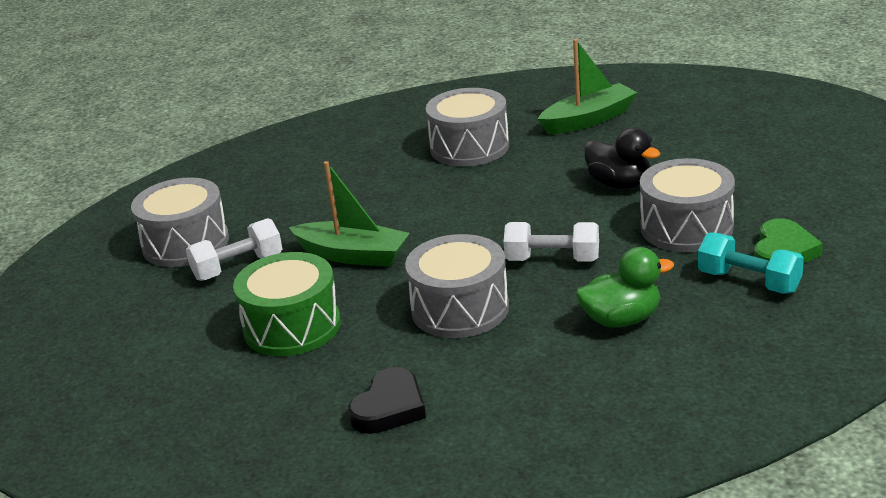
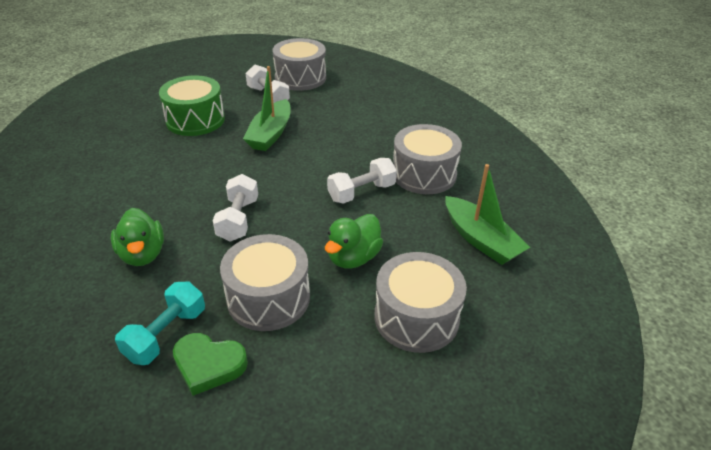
camera: 80 degrees right, 10 degrees up
(389, 407) = (95, 158): black heart -> none
(460, 309) = (189, 179): grey drum -> grey drum (416, 317)
(502, 183) = (361, 192): none -> white dumbbell
(620, 184) = (353, 258): black duck -> green duck

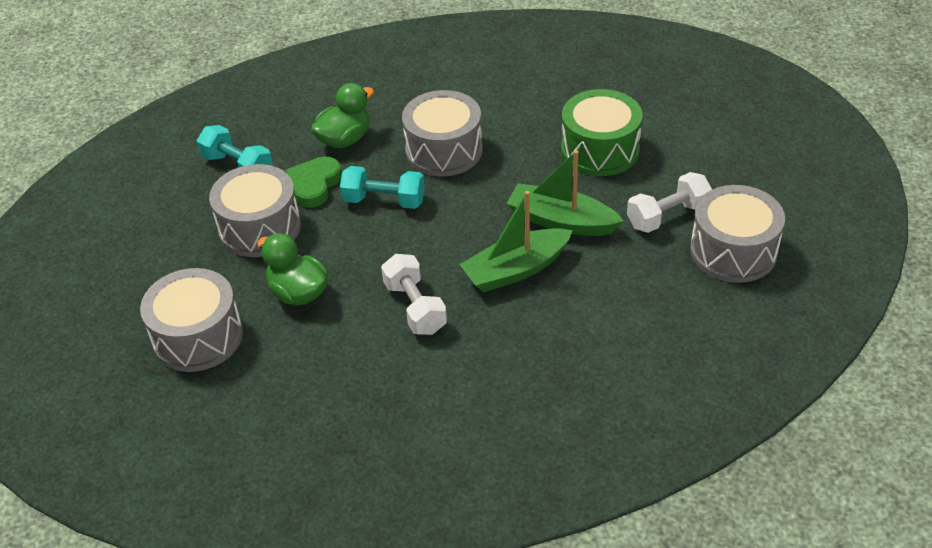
camera: 100 degrees right, 5 degrees up
(142, 254) = (345, 139): green duck -> green duck turned 150 degrees clockwise
(209, 365) = (195, 194): green heart -> green heart (314, 185)
(238, 219) = (384, 201): white dumbbell -> turquoise dumbbell
(424, 174) = (446, 377): grey drum -> grey drum (444, 150)
(480, 240) = (297, 416): green boat -> green boat (516, 269)

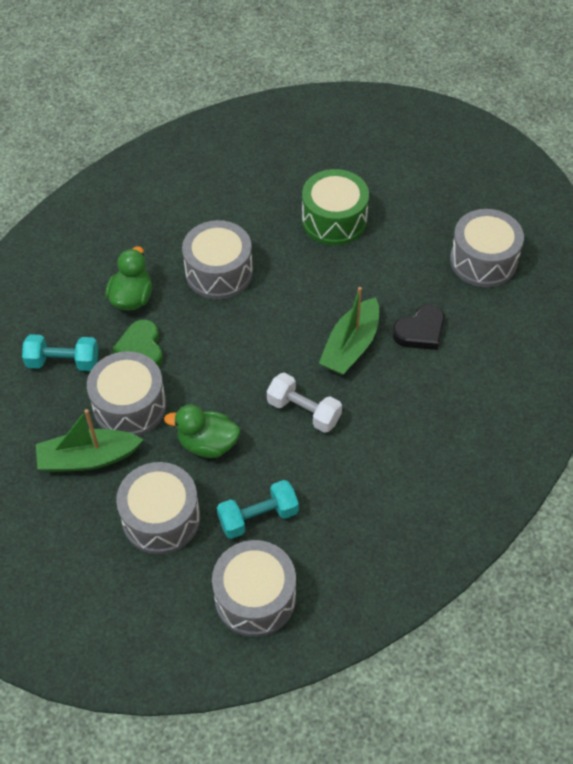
camera: 35 degrees left, 10 degrees up
(215, 453) = (255, 598): none -> grey drum
(384, 201) = (208, 336): turquoise dumbbell -> turquoise dumbbell (258, 517)
(561, 221) = (352, 292): green boat -> green boat (88, 458)
(602, 288) = (420, 331): none -> black heart
(667, 216) = (421, 253): white dumbbell -> none

